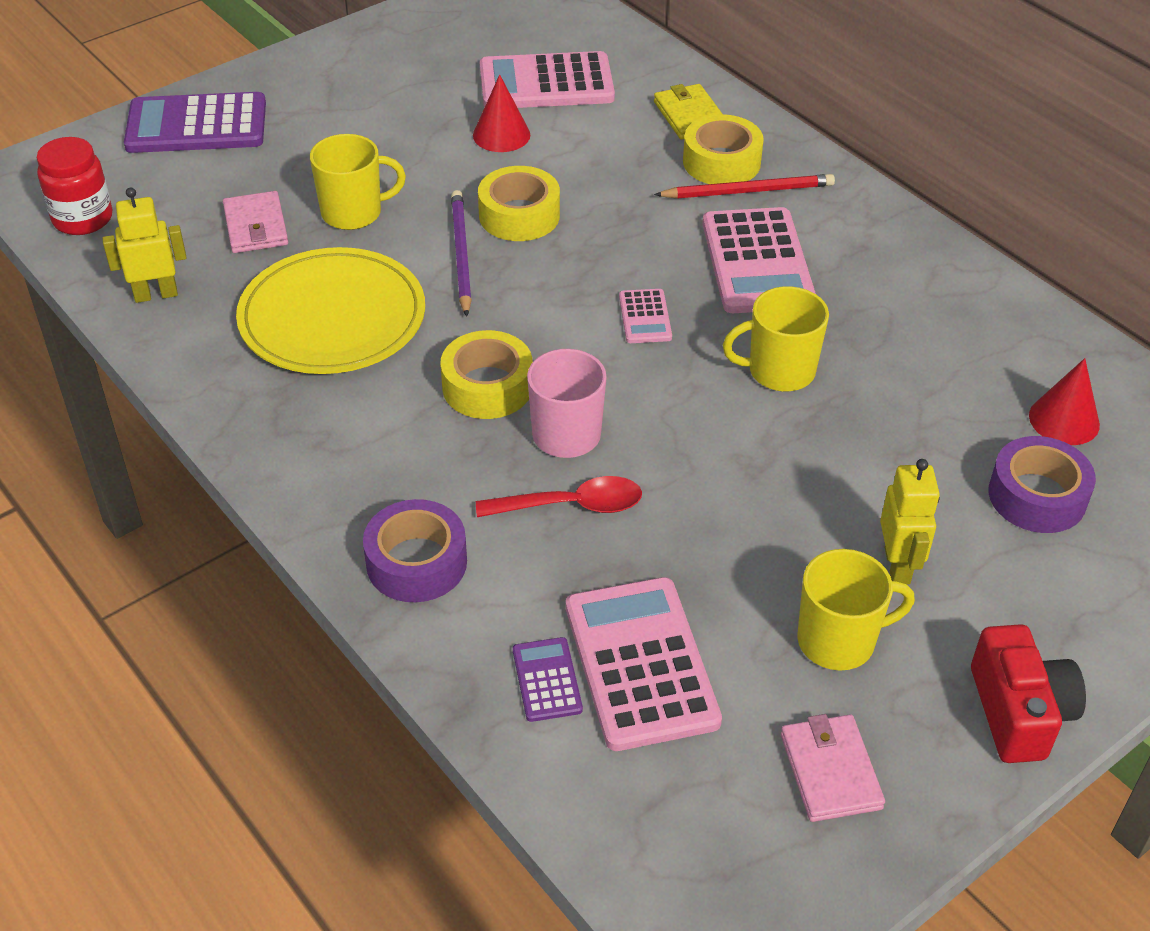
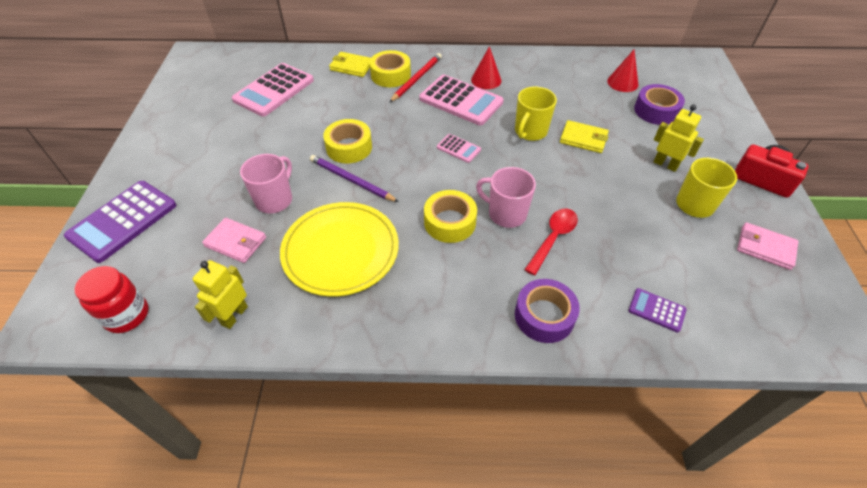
camera: 50 degrees left, 5 degrees up
(353, 213) = (275, 200): yellow mug -> pink mug
(501, 135) = (288, 122): red cone -> red cone (486, 80)
(640, 663) = (668, 271): pink calculator -> none
(839, 439) = (583, 139): none -> yellow wallet

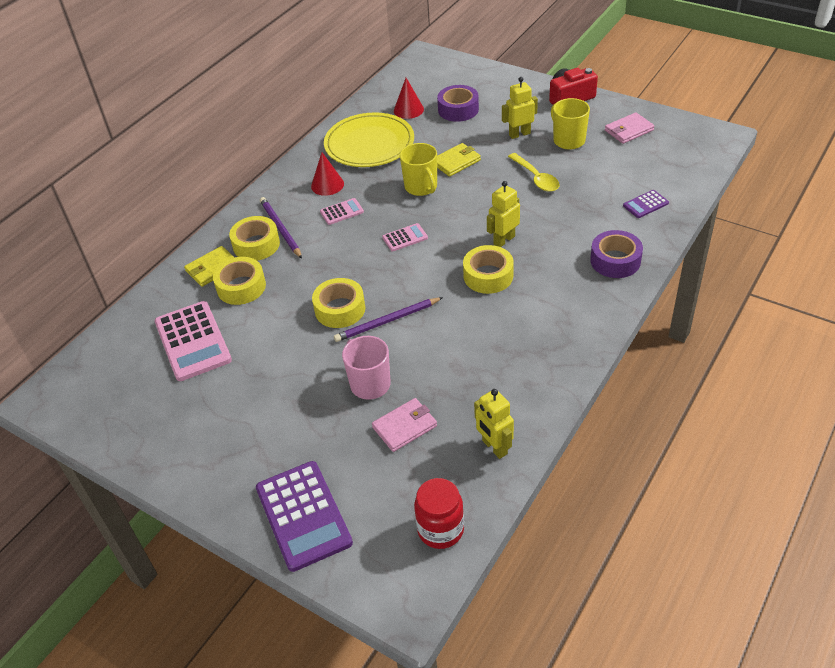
camera: 55 degrees left, 5 degrees down
(340, 251) = (470, 355): yellow plate -> yellow plate (369, 144)
(341, 88) = (241, 287): none -> yellow tape
(417, 79) = (280, 229): red pencil -> purple pencil
(461, 100) = (341, 212): pink calculator -> pink calculator, size x0.48
(506, 214) = (504, 240): pink mug -> yellow robot
(553, 238) = (548, 225): red spoon -> none
(613, 202) = (536, 178): none -> yellow spoon

